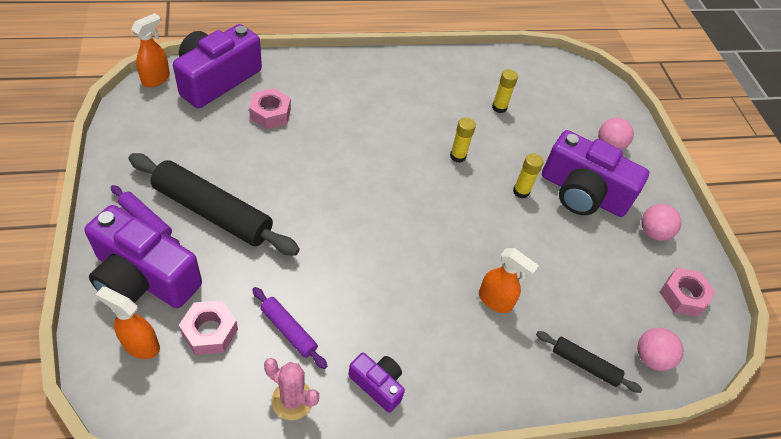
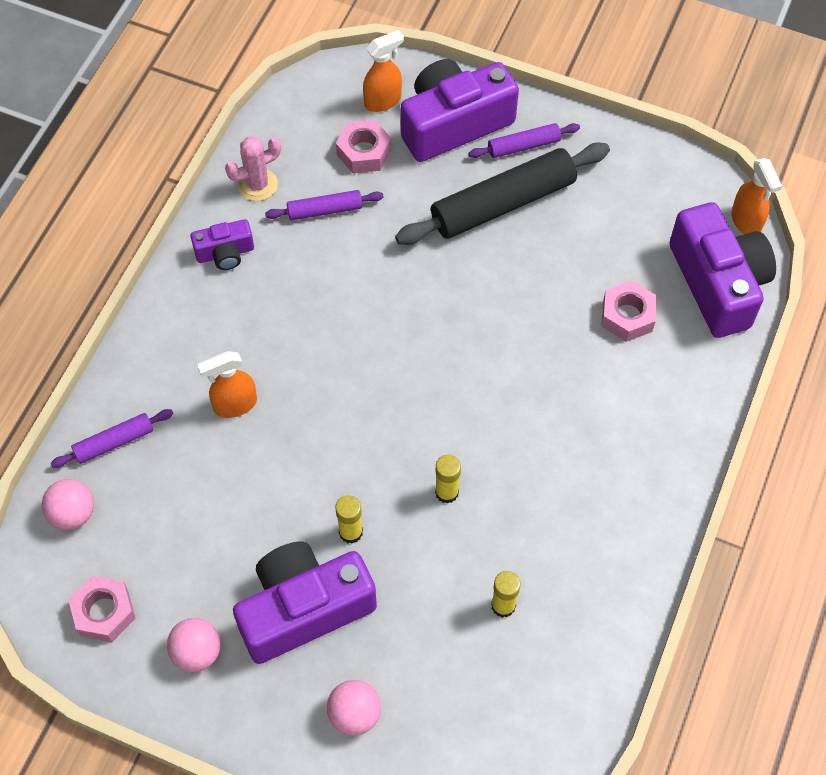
camera: 130 degrees right, 10 degrees up
(584, 365) = (114, 442): black rolling pin -> purple rolling pin

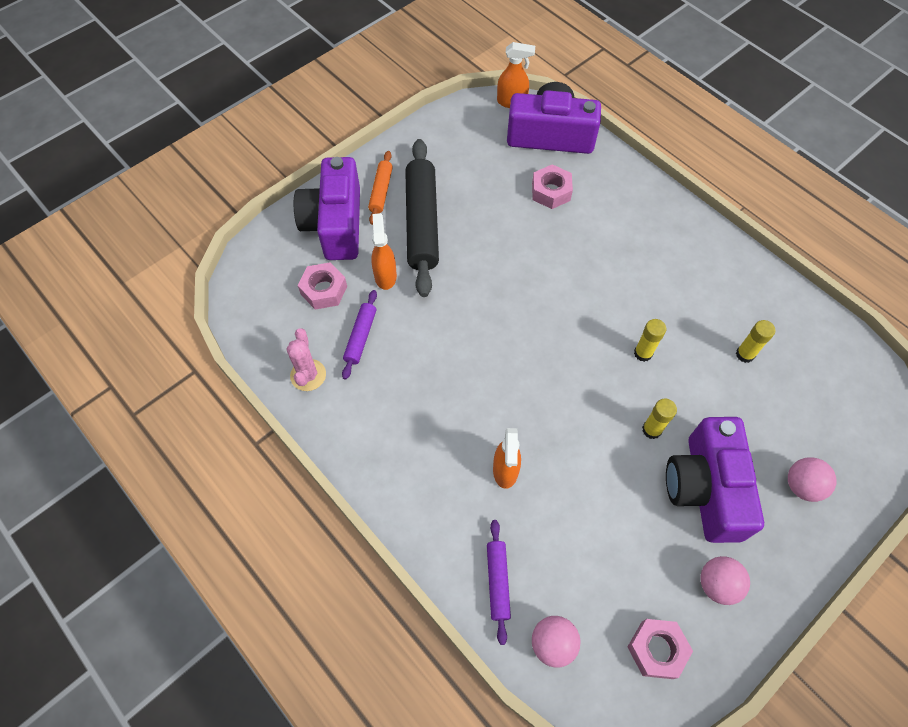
camera: 65 degrees left, 0 degrees up
(225, 253) = (359, 424): purple camera -> none
(383, 101) = (285, 259): orange spray bottle -> orange spray bottle (385, 276)
(523, 146) = (381, 191): purple rolling pin -> orange rolling pin

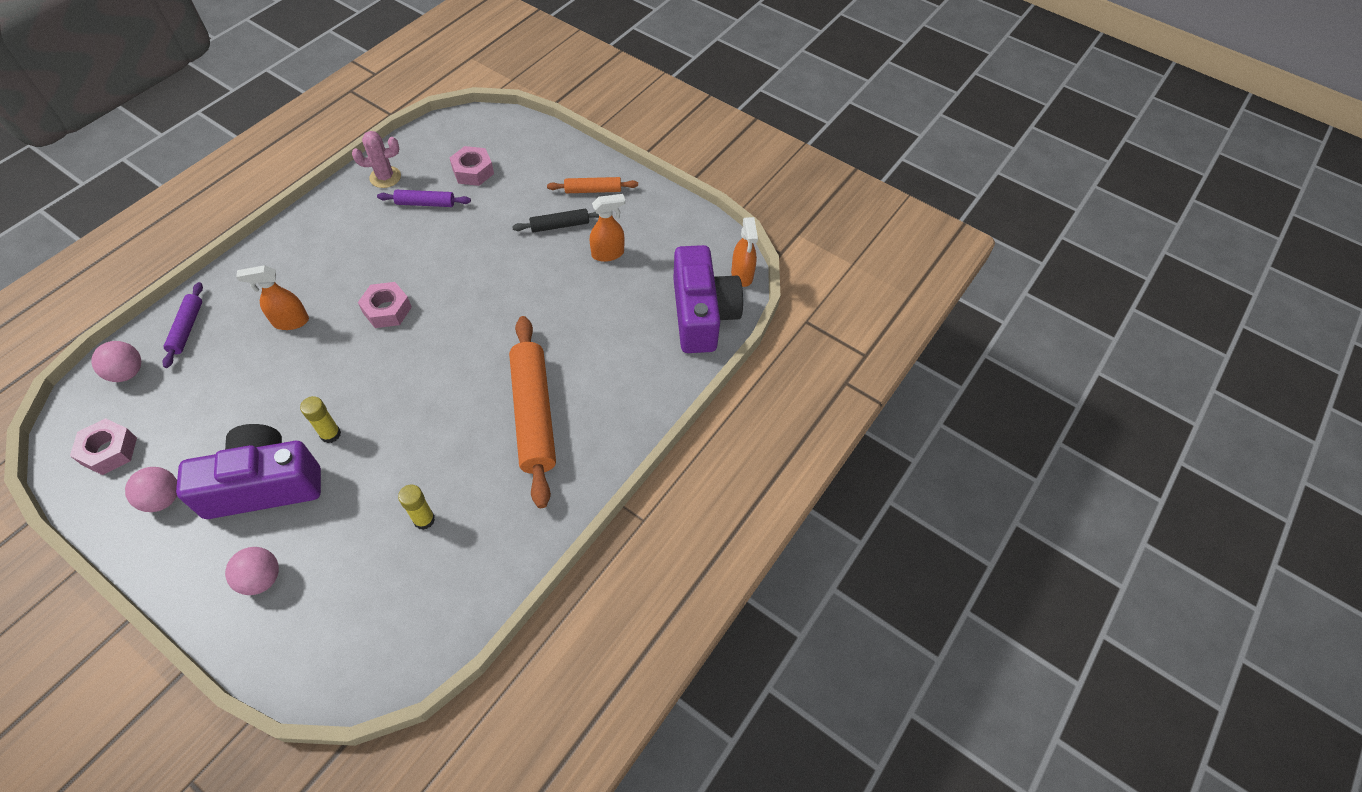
camera: 75 degrees right, 5 degrees down
(335, 224) = (548, 166): purple camera -> none
(385, 276) = (493, 209): orange spray bottle -> orange spray bottle (608, 253)
(422, 223) = (560, 225): black rolling pin -> black rolling pin, size x0.50
(497, 582) = (187, 328): purple rolling pin -> purple rolling pin turned 75 degrees counterclockwise
(551, 191) = (621, 322): pink nut -> pink nut (387, 310)
(643, 265) = (534, 414): none -> orange rolling pin
(643, 353) = (420, 421): yellow glue stick -> none

